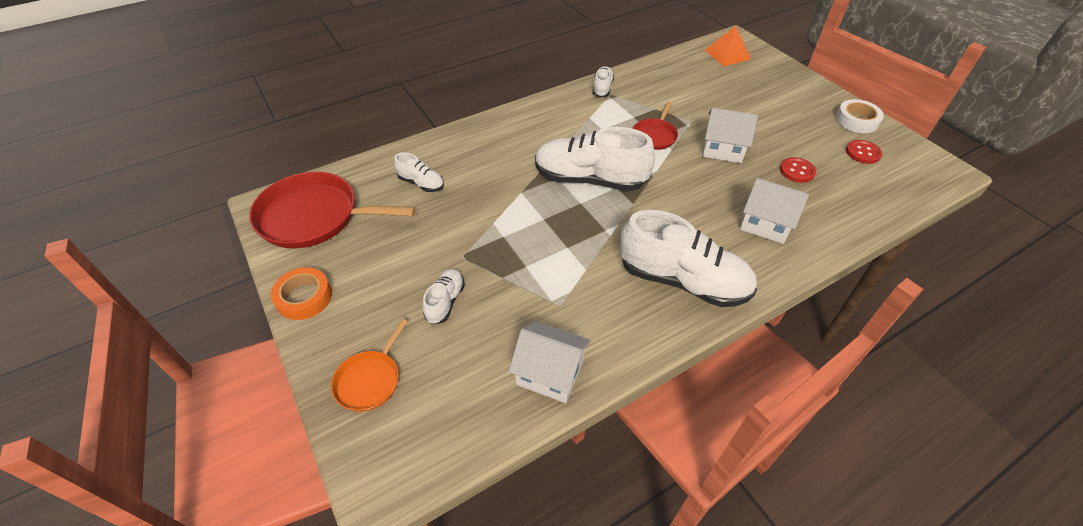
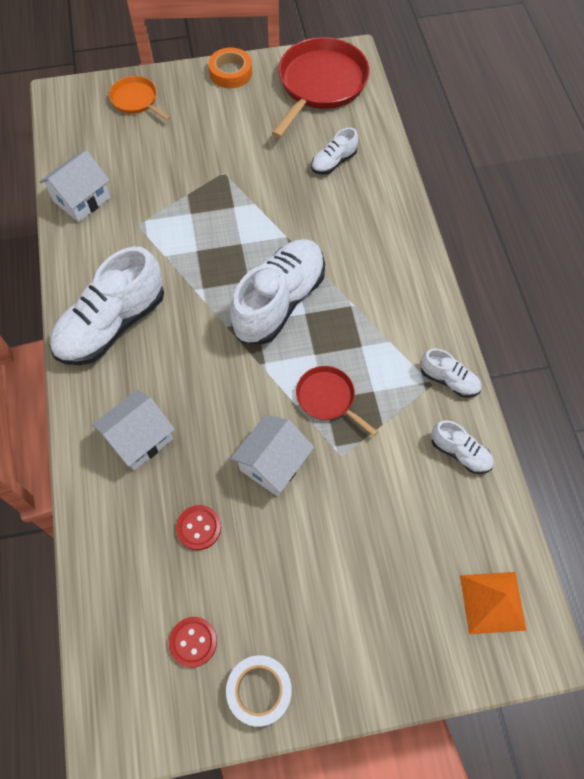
camera: 110 degrees right, 15 degrees up
(445, 302) = (181, 152): white shoe -> white shoe (460, 453)

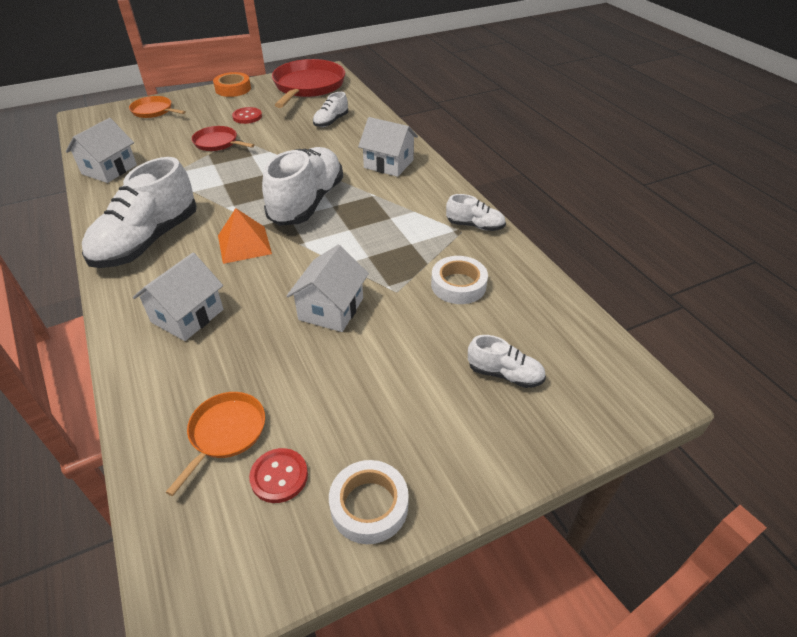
camera: 15 degrees left, 20 degrees down
(156, 585) = (225, 433): none -> orange pan
(199, 528) = (264, 373): red button -> red button (247, 116)
(328, 398) = (370, 255): red pan -> red pan (218, 143)
(382, 255) = (388, 164): none -> white house
(405, 462) = (458, 285): none -> white tape
(460, 453) = (505, 269): white shoe -> white shoe (504, 374)
(492, 602) = (585, 370): orange pyramid -> orange pyramid (244, 244)

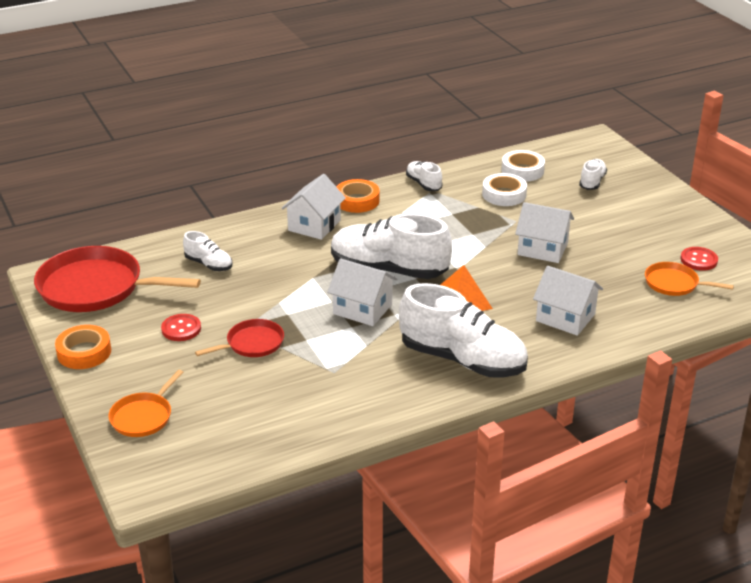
camera: 90 degrees left, 10 degrees down
(109, 169) = (313, 421): white house -> white house (362, 309)
(218, 143) = (252, 343): red pan -> red pan turned 150 degrees counterclockwise
(369, 505) = (705, 229): white tape -> white tape (522, 170)
(435, 185) = (357, 201): none -> orange tape
(475, 226) = (423, 184): white shoe -> white shoe turned 45 degrees counterclockwise

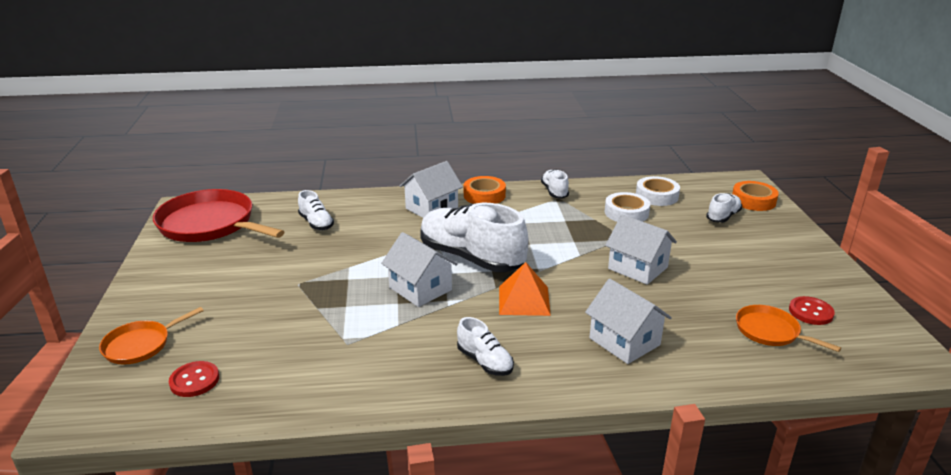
camera: 20 degrees right, 5 degrees down
(84, 352) = (149, 275): orange tape -> orange tape (753, 200)
(181, 329) = (245, 272): red button -> red button (194, 380)
(252, 343) = (294, 299): red pan -> none
(462, 360) = (485, 362): white shoe -> white shoe, size x0.47

